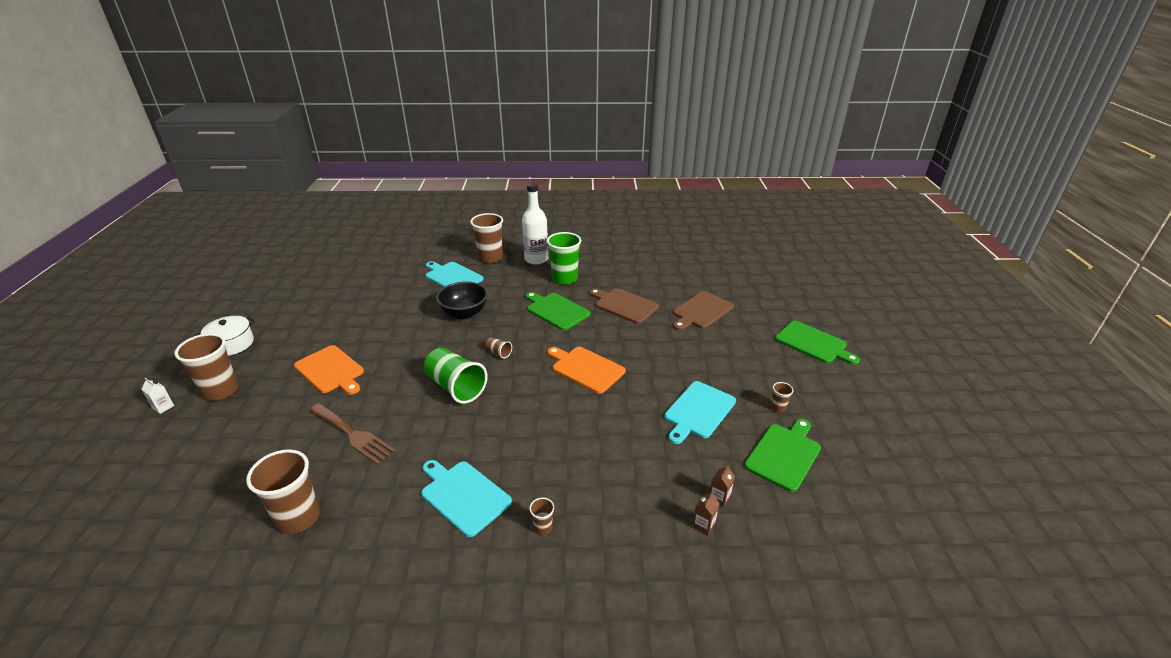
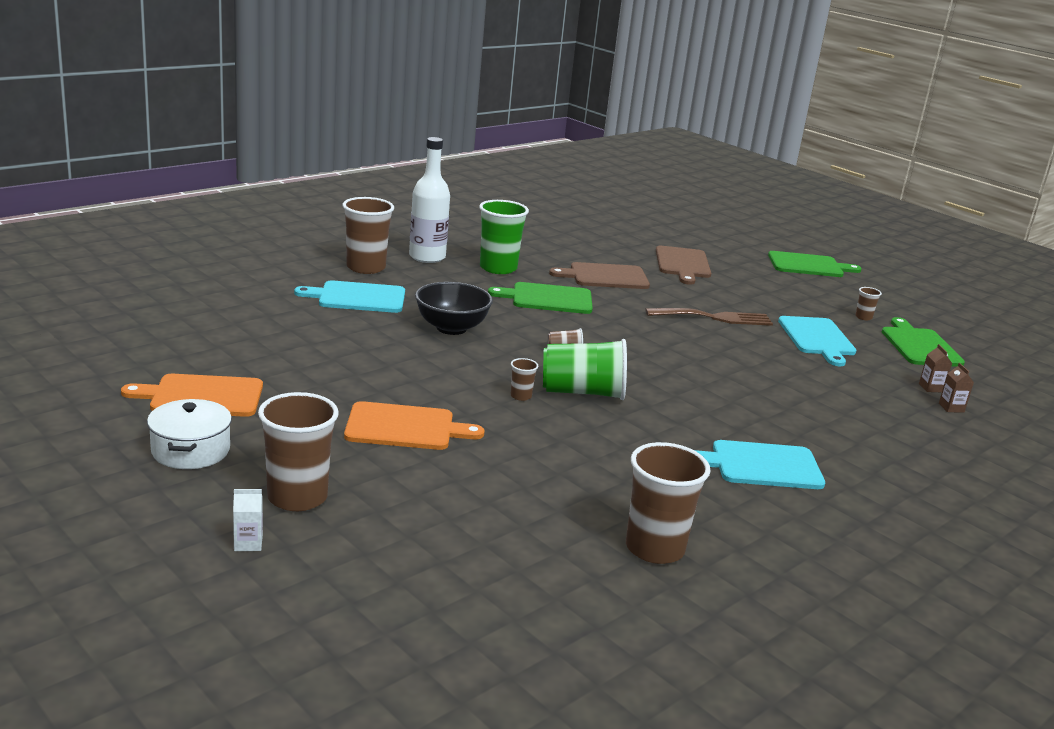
camera: 45 degrees left, 10 degrees down
(353, 435) = (562, 468): brown fork -> brown fork (715, 318)
(543, 527) = (860, 457): brown cup -> brown cup (521, 396)
(586, 368) = (672, 337): orange cutting board -> orange cutting board (202, 396)

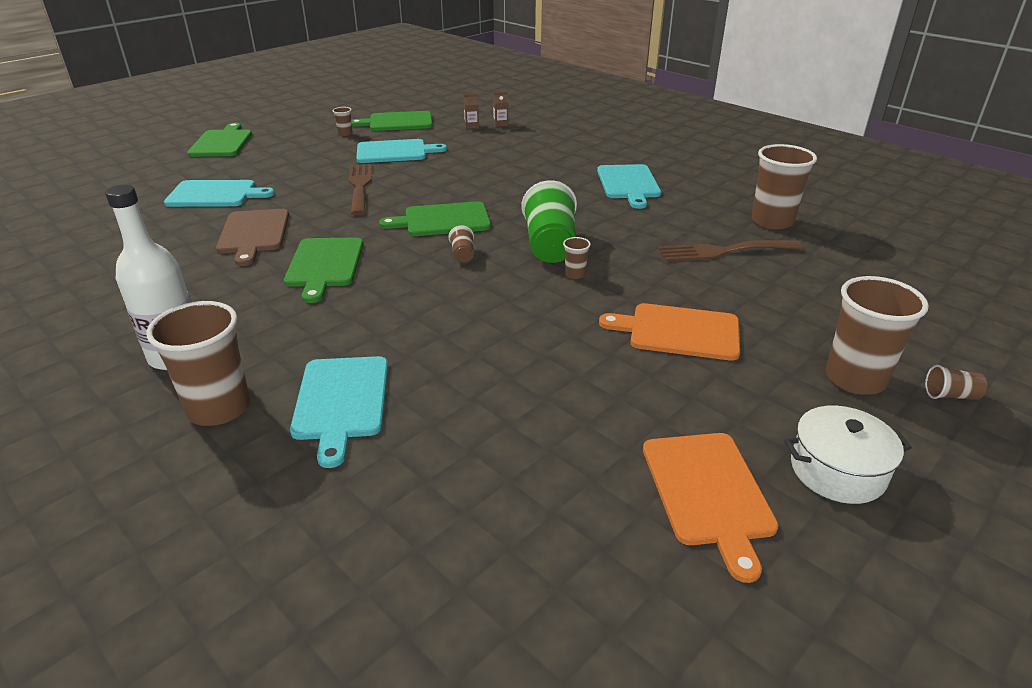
camera: 90 degrees left, 10 degrees up
(248, 543) = (950, 395): white carton -> brown cup
(405, 427) = (679, 332): orange cutting board -> orange cutting board turned 75 degrees counterclockwise
(451, 328) = (426, 321): black bowl -> none
(498, 268) = (224, 299): green cup -> none
(566, 489) = (722, 251): none -> brown fork
(638, 348) = (443, 220): none -> green cutting board
(683, 264) = (215, 194): brown cutting board -> turquoise cutting board

